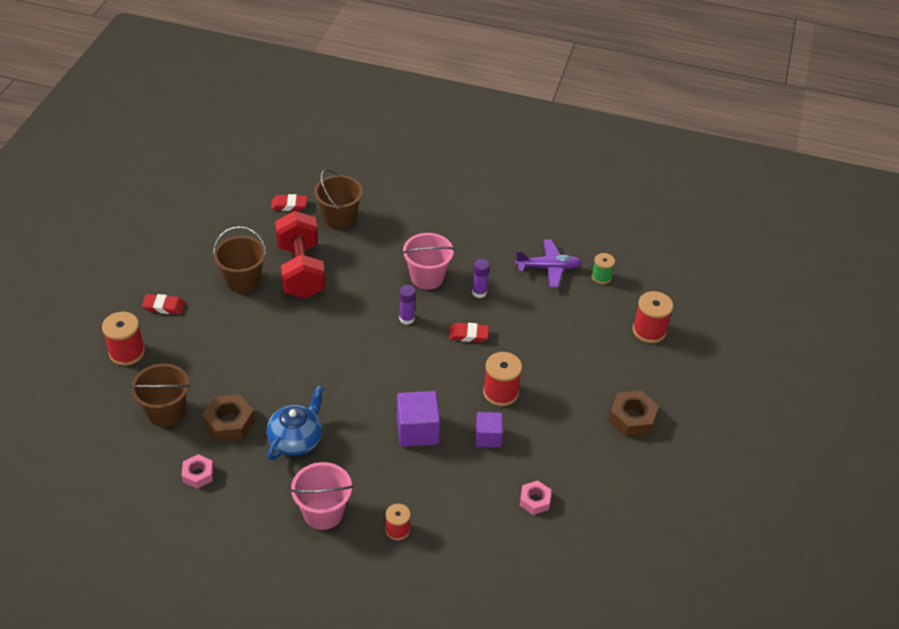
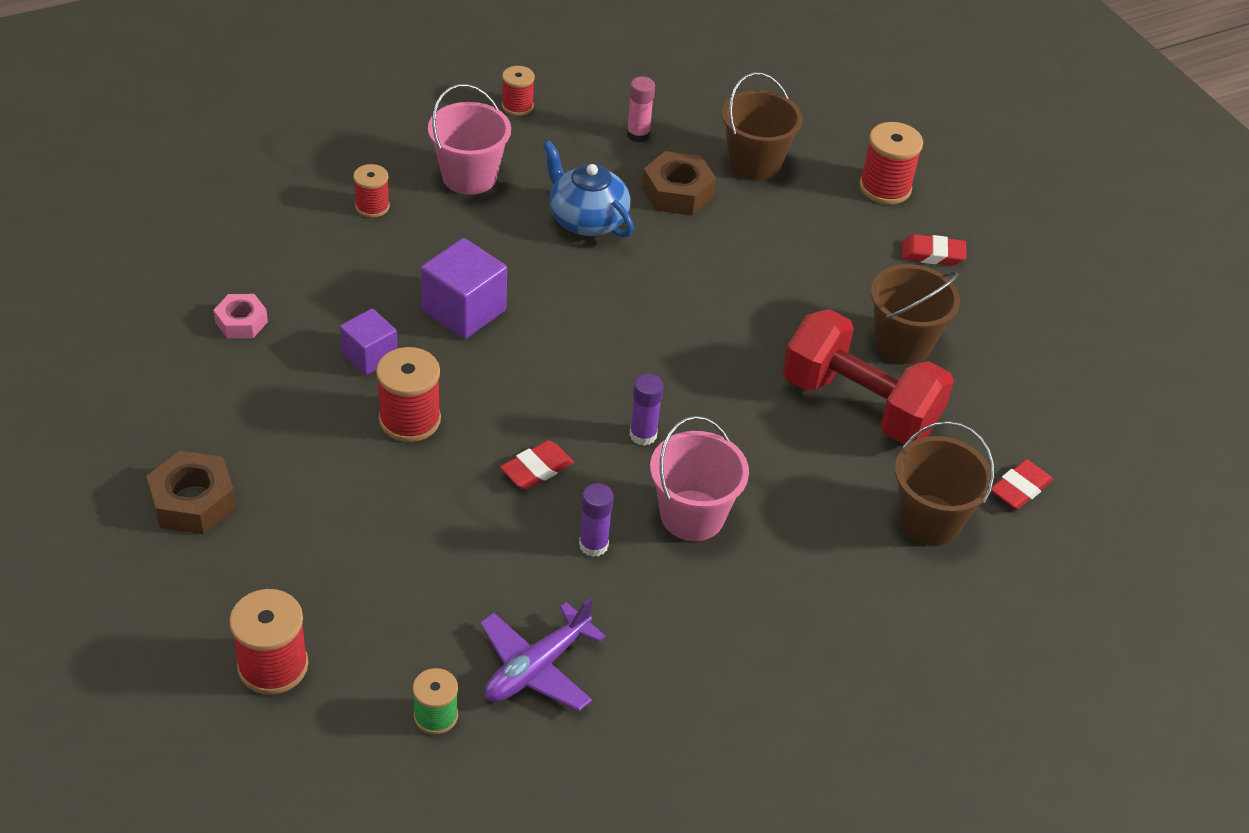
camera: 135 degrees right, 0 degrees up
(164, 306) = (932, 254): red eraser -> red eraser turned 45 degrees clockwise
(198, 474) = (638, 135): pink nut -> pink glue stick
(236, 546) = (517, 106): none -> red spool
(296, 439) = (587, 220): blue teapot -> blue teapot turned 150 degrees clockwise

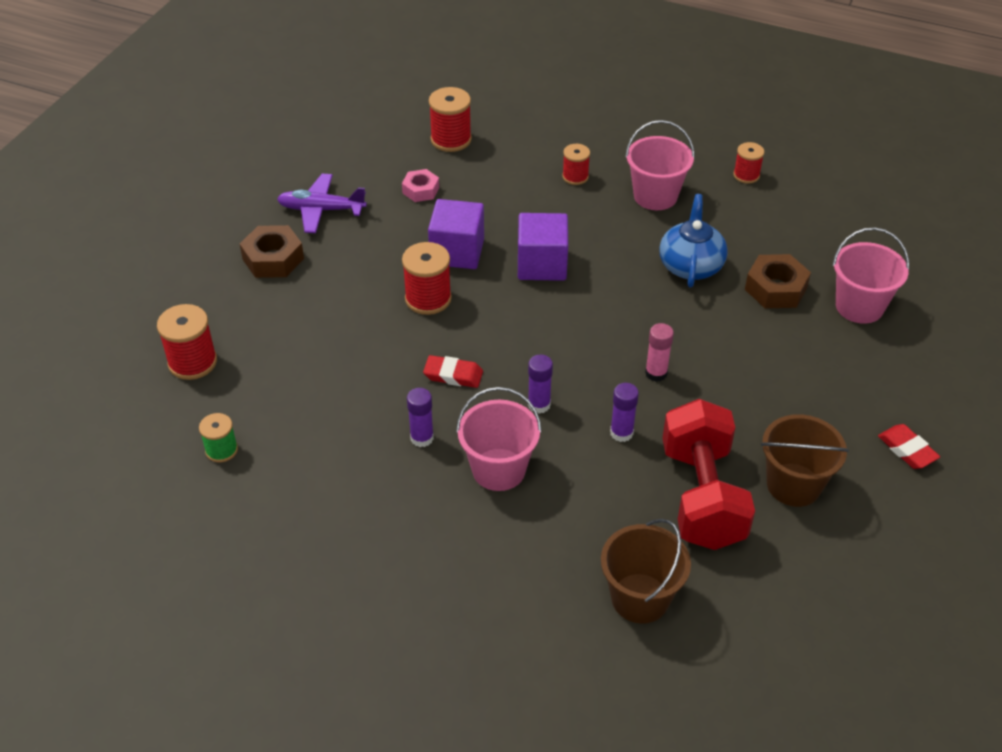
camera: 55 degrees right, 0 degrees up
(369, 356) = (457, 252): purple cube -> purple cube, size x1.55
(536, 667) = (299, 471): purple plane -> purple plane (321, 210)
(638, 135) = (801, 239): pink glue stick -> pink glue stick (656, 373)
(736, 404) = (621, 433): none -> purple glue stick
(754, 163) = (859, 306): brown bucket -> pink bucket
(885, 188) = (937, 385): red spool -> red spool (451, 139)
(1019, 488) = (734, 636): red eraser -> none

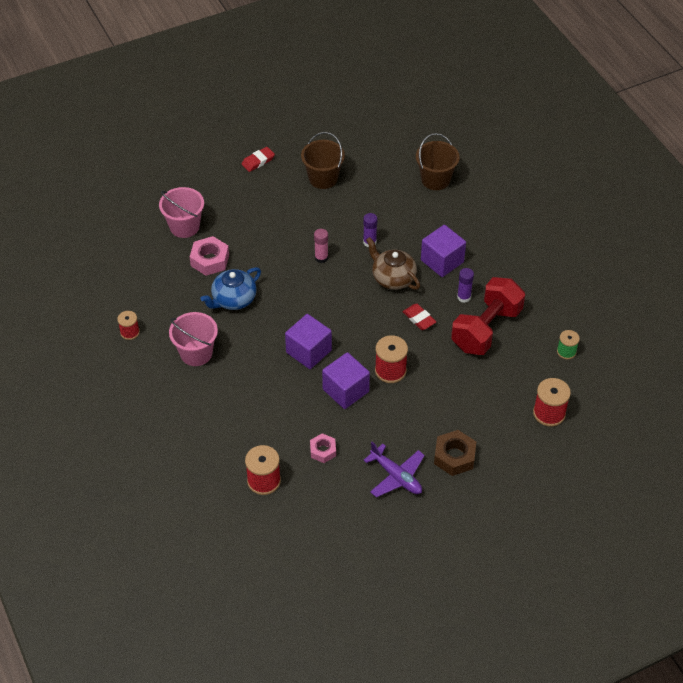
camera: 140 degrees left, 5 degrees up
(498, 469) = (442, 261): pink bucket -> purple cube
(539, 405) = (393, 278): purple glue stick -> brown teapot
(575, 177) = (223, 397): red spool -> none
(702, 496) = (366, 197): red dumbbell -> red dumbbell (486, 329)
(775, 289) = (210, 260): brown nut -> pink nut
(907, 450) = (258, 161): red eraser -> red eraser turned 45 degrees clockwise

